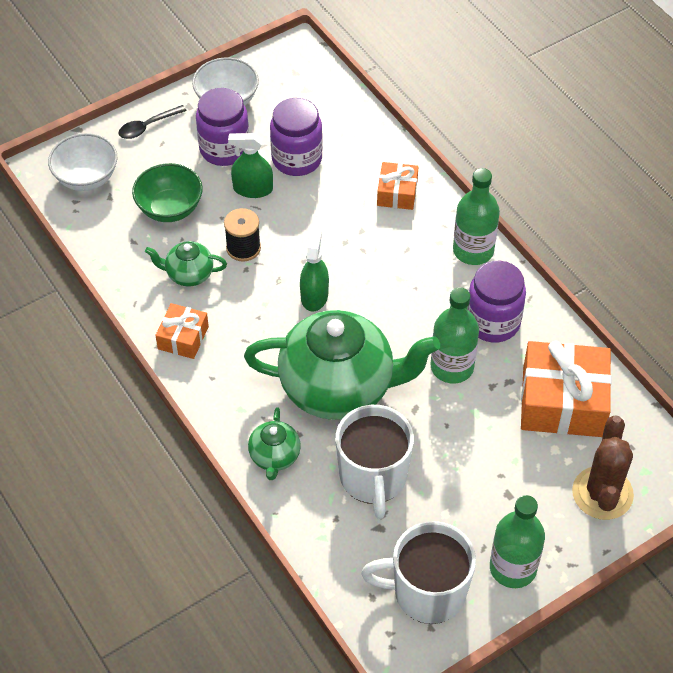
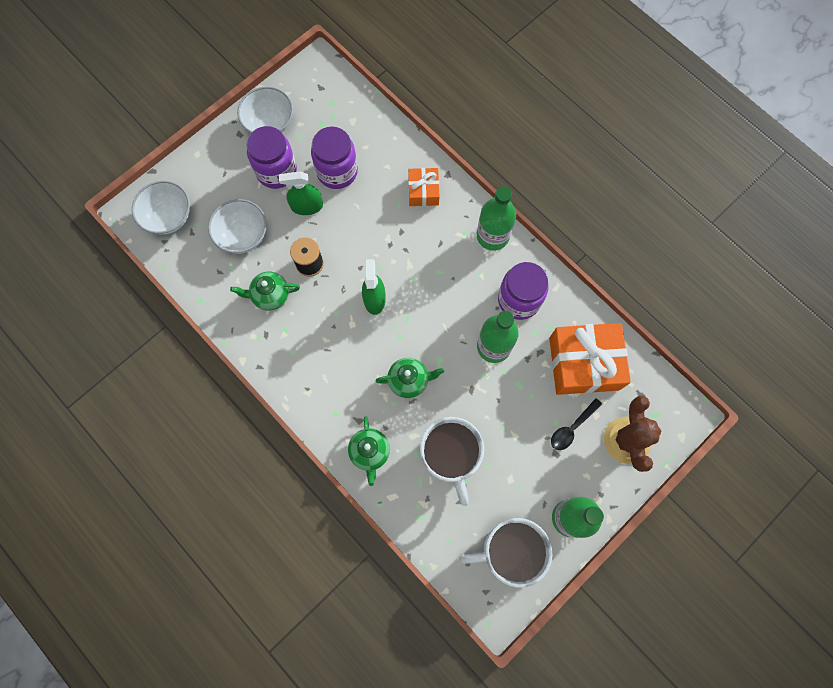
camera: 10 degrees left, 20 degrees up
(148, 126) = (209, 159): black spoon -> black spoon (572, 428)
(170, 208) = (243, 235): green bowl -> white bowl
(183, 338) = (277, 356): orange gift -> none
(339, 387) = (409, 380): green teapot -> green teapot, size x0.45

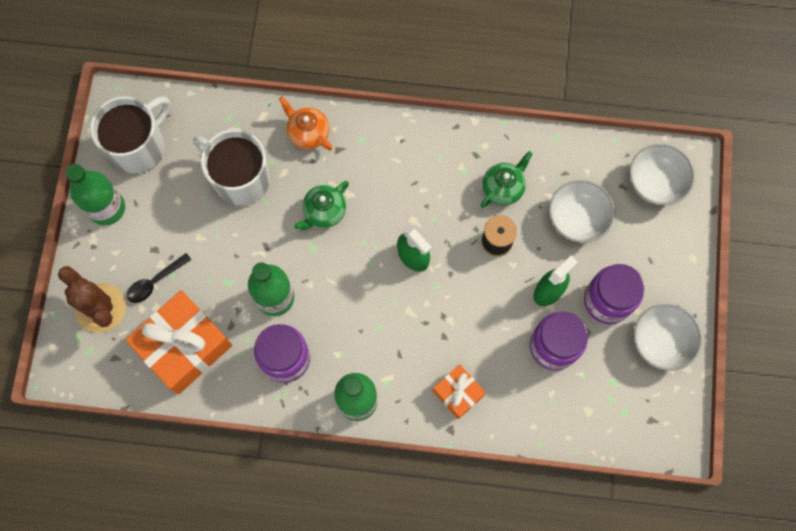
camera: 140 degrees right, 0 degrees up
(370, 452) = (308, 133): green teapot -> orange teapot
(572, 428) = (155, 281): black spoon -> black spoon turned 135 degrees counterclockwise

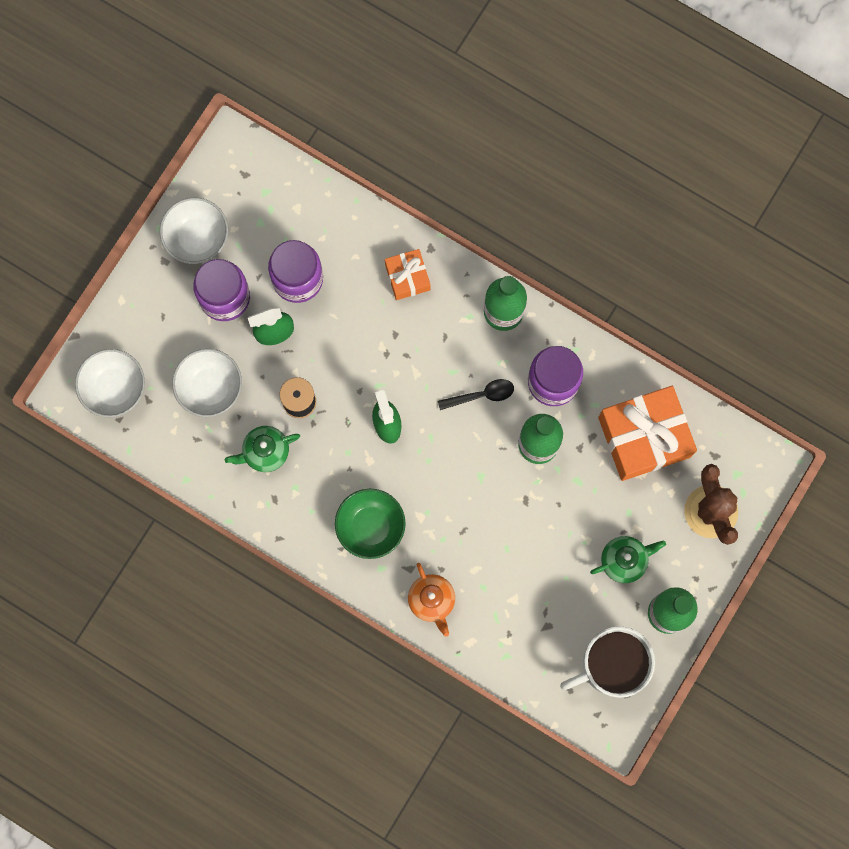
camera: 155 degrees left, 5 degrees up
(155, 281) = (648, 514): black spoon -> black spoon (481, 395)
(240, 179) = (521, 582): white mug -> none
(324, 212) = (453, 509): green teapot -> green teapot (624, 560)
(386, 168) = (370, 527): none -> green bowl

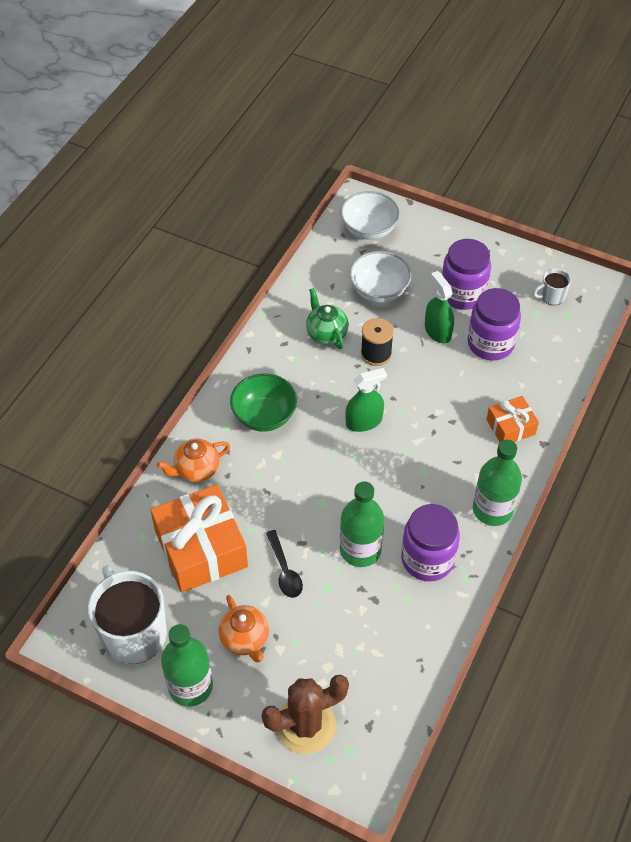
camera: 85 degrees right, 25 degrees down
(197, 238) = (512, 271): white bowl -> none
(238, 203) = (551, 296): none -> white mug
(481, 395) = (403, 496): black spoon -> black spoon (284, 570)
(624, 560) = (245, 639): green teapot -> orange teapot
(644, 437) = (381, 650): orange gift -> orange gift (201, 549)

